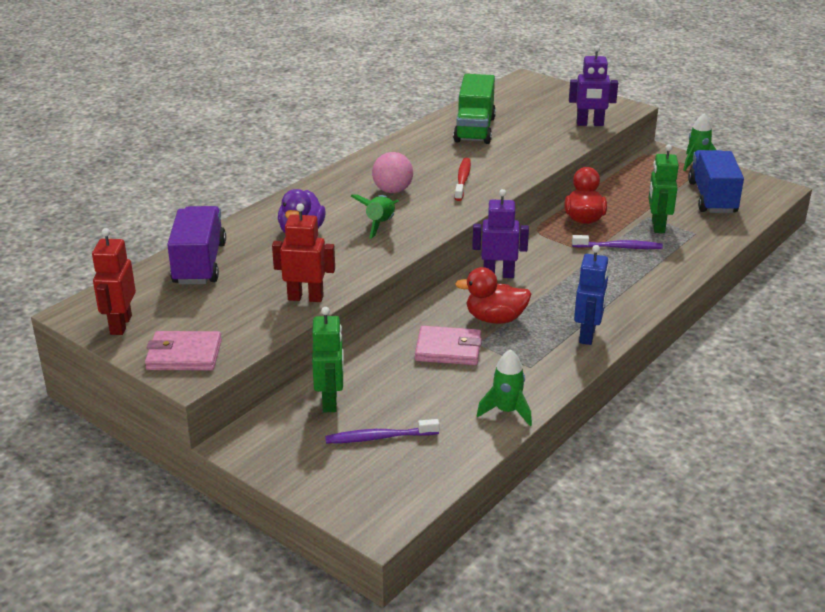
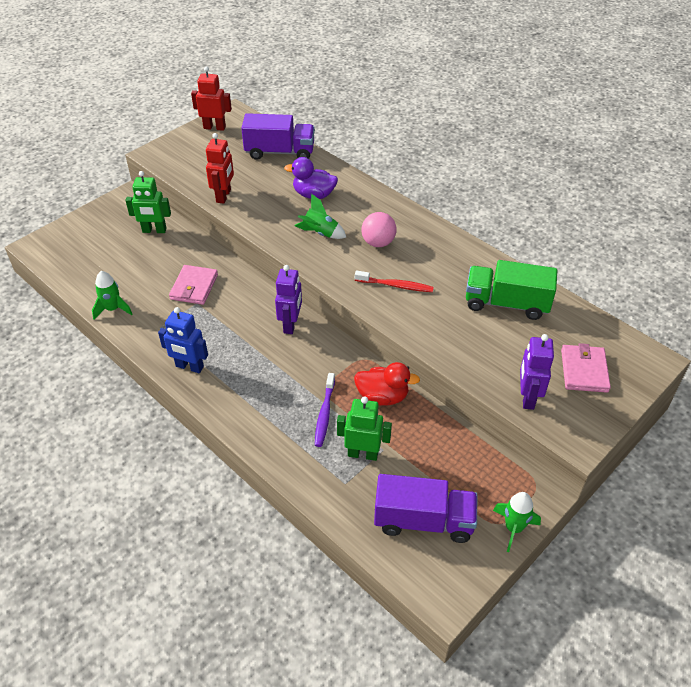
camera: 95 degrees right, 15 degrees up
(184, 355) = (174, 151): pink wallet -> pink wallet (584, 371)
(379, 437) = (110, 249): purple toothbrush -> none
(495, 319) = (226, 315): red duck -> none
(712, 198) = (423, 521): blue truck -> purple truck

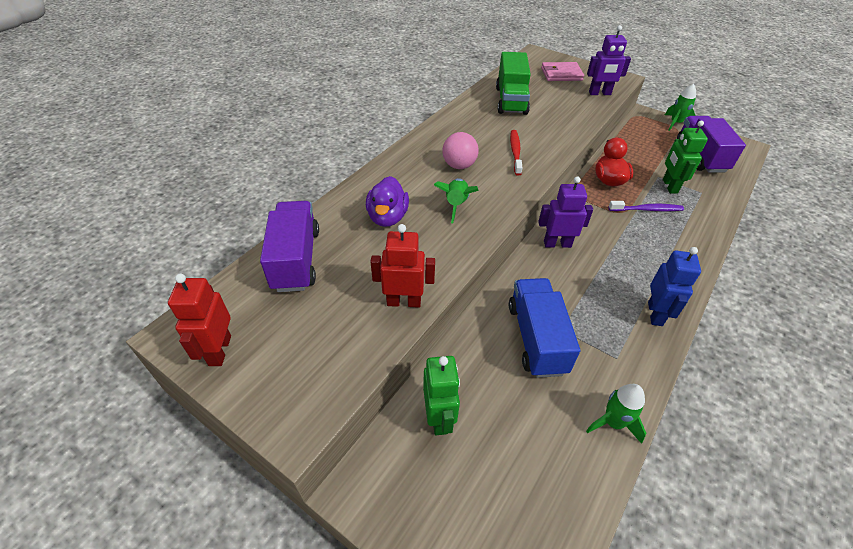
camera: 100 degrees left, 0 degrees up
(194, 287) = (536, 338): pink wallet -> blue truck

